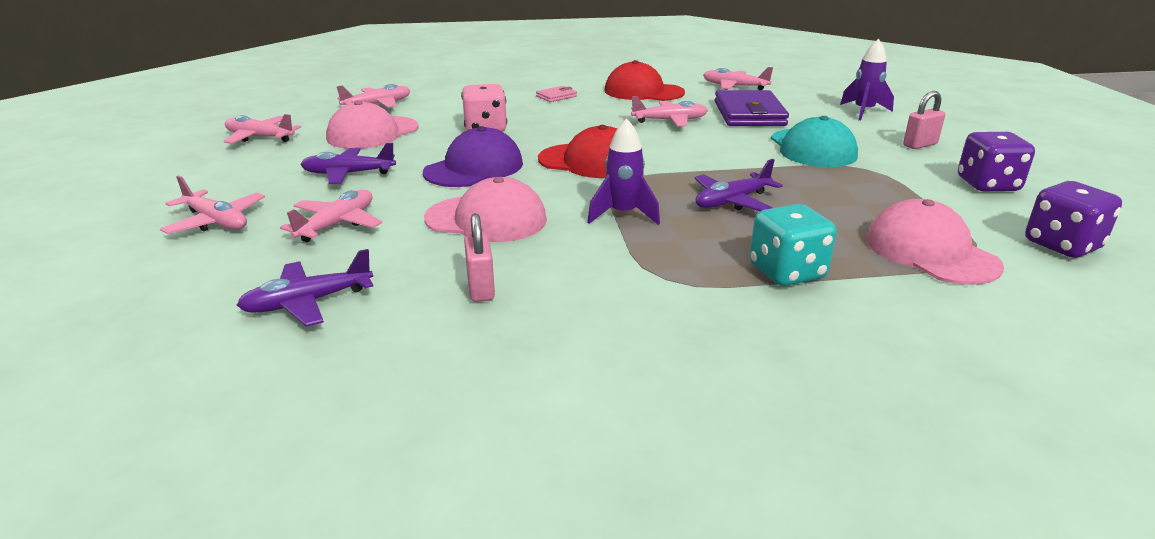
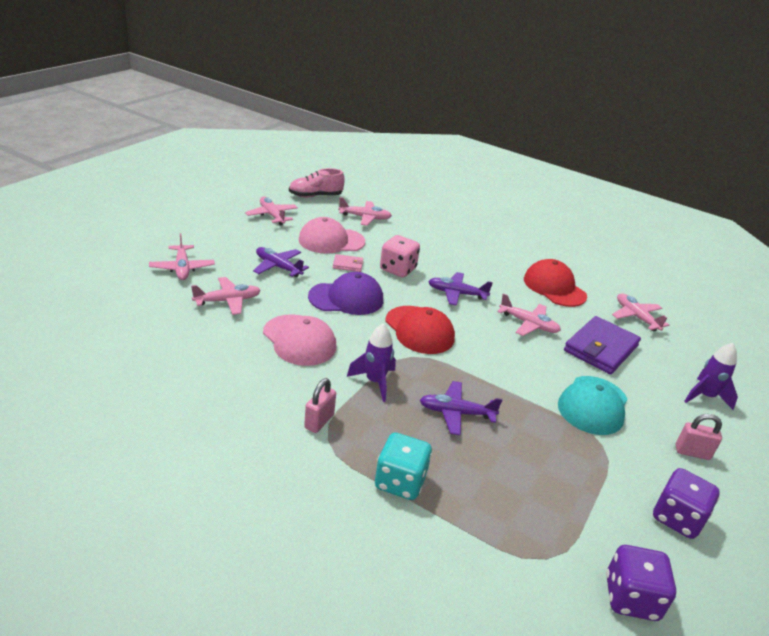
camera: 35 degrees right, 5 degrees up
(287, 107) = (315, 196): none -> pink shoe
(308, 302) = (155, 343): purple plane -> purple plane (456, 294)
(481, 289) = (233, 384): pink padlock -> pink padlock (319, 421)
(556, 96) = (485, 262): pink wallet -> pink wallet (348, 265)
(930, 252) = (518, 533): pink cap -> none

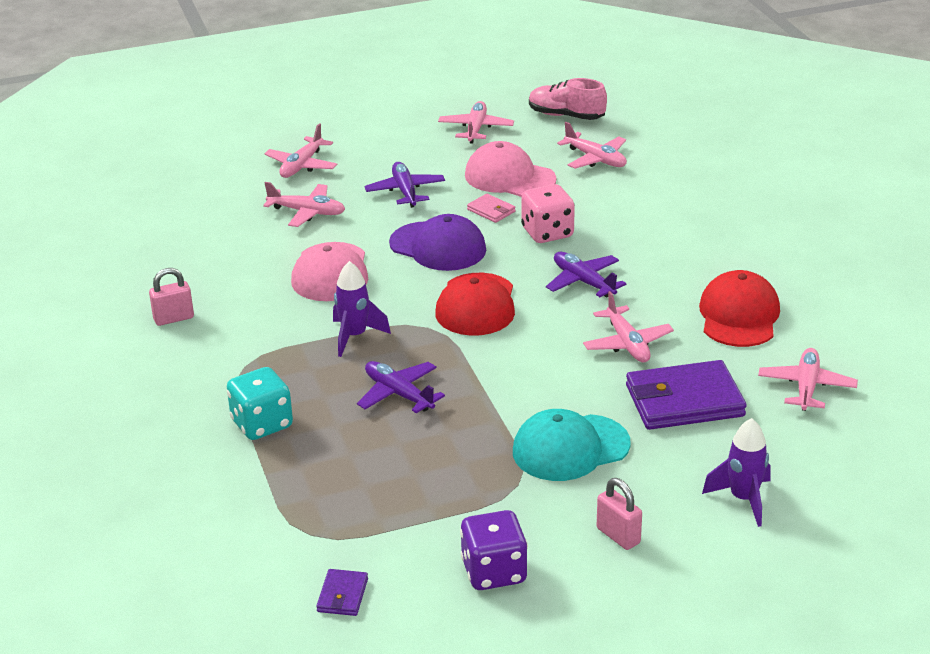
camera: 45 degrees right, 0 degrees up
(319, 421) = (255, 349): pink padlock -> pink padlock (173, 318)
(631, 598) = (342, 595): purple dice -> purple wallet

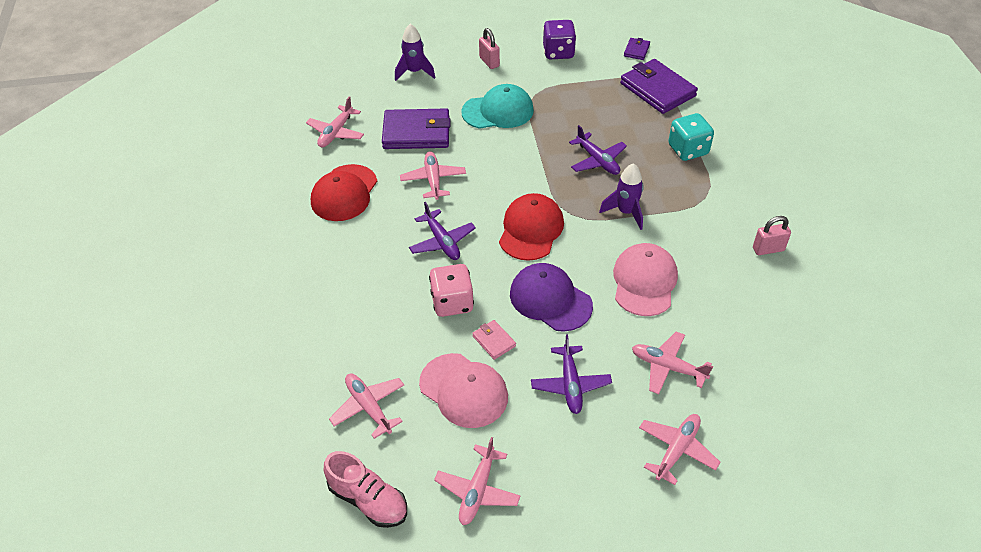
camera: 170 degrees left, 15 degrees up
(305, 517) = (657, 90): none -> purple wallet

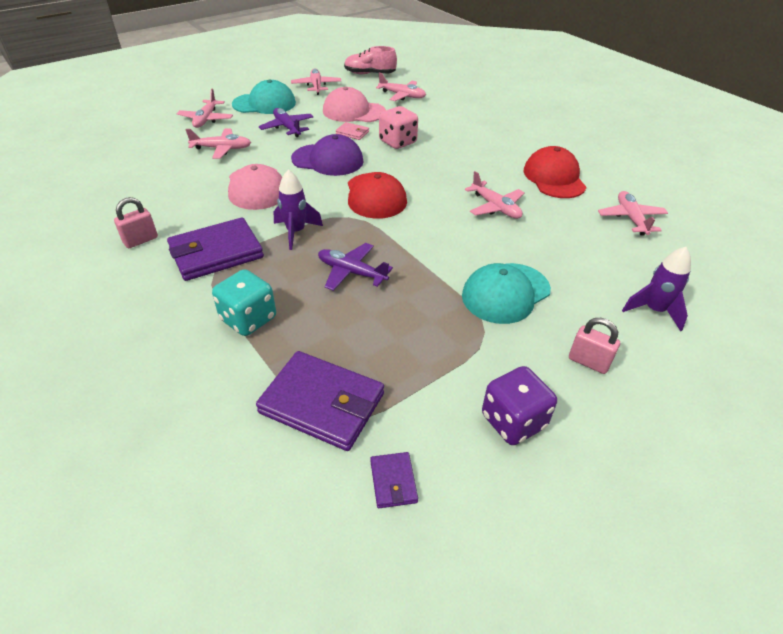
camera: 150 degrees right, 5 degrees down
(416, 132) = (560, 242): purple wallet -> purple wallet (216, 253)
(442, 241) = (440, 170): purple plane -> none
(580, 464) = (264, 104): none -> turquoise cap

